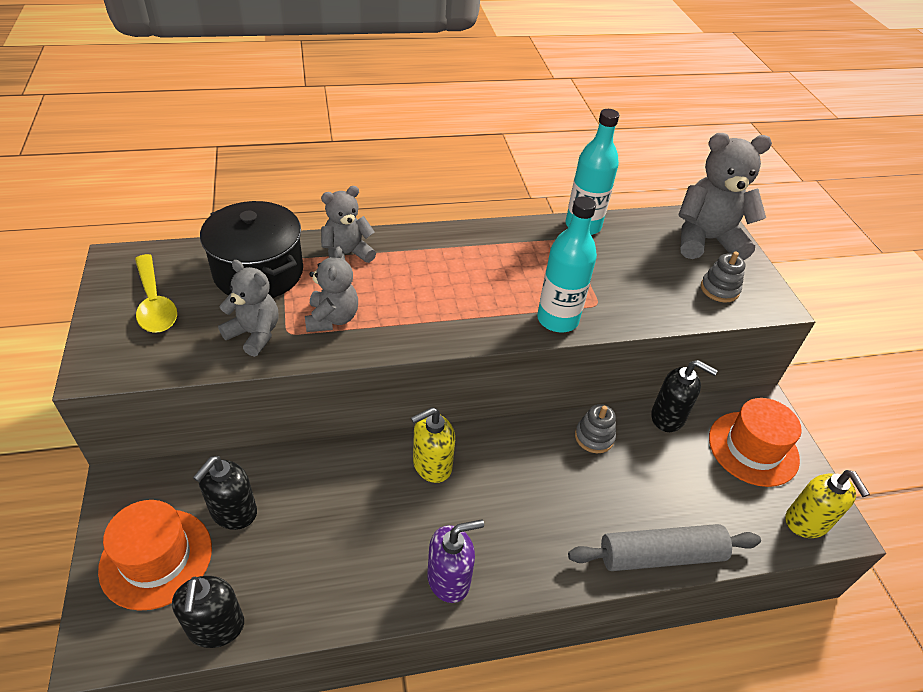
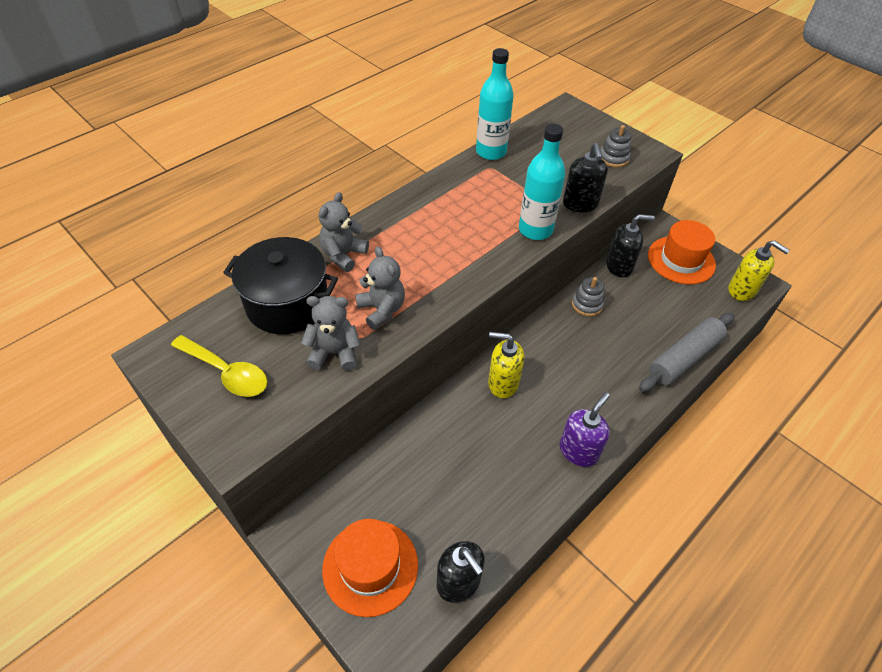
camera: 30 degrees left, 5 degrees up
(233, 512) = (396, 499): black soap dispenser -> black soap dispenser (580, 204)
(432, 465) = (502, 383): yellow soap dispenser -> yellow soap dispenser turned 75 degrees clockwise
(706, 240) = (577, 126): grey teddy bear -> none

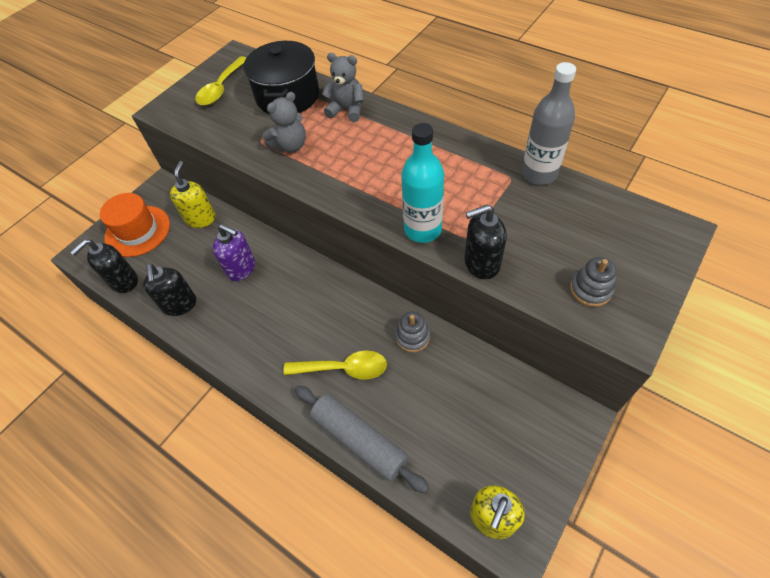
camera: 85 degrees right, 5 degrees up
(334, 353) = (243, 132): grey teddy bear -> none
(491, 152) = (539, 174): turquoise bottle -> grey bottle
(502, 383) = (298, 279): yellow soap dispenser -> yellow soap dispenser (201, 218)
(578, 451) = (234, 346): purple soap dispenser -> purple soap dispenser (241, 269)
(614, 359) = (343, 368): none -> yellow spoon
(619, 266) = (483, 365): black soap dispenser -> black soap dispenser (180, 305)
(681, 260) = (522, 437): orange hat -> none

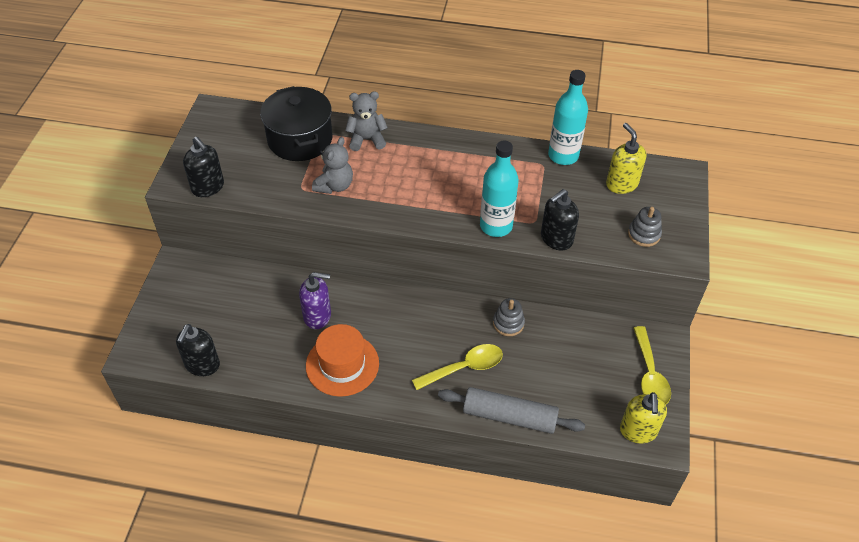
camera: 30 degrees left, 5 degrees down
(137, 231) = (182, 314): orange hat -> orange hat (342, 364)
(180, 305) = (277, 367): black soap dispenser -> black soap dispenser (208, 187)
(201, 218) = (243, 283): yellow soap dispenser -> yellow soap dispenser (621, 184)
(221, 88) = (224, 147): yellow spoon -> yellow spoon (650, 374)
(539, 174) = (563, 156): grey bottle -> turquoise bottle

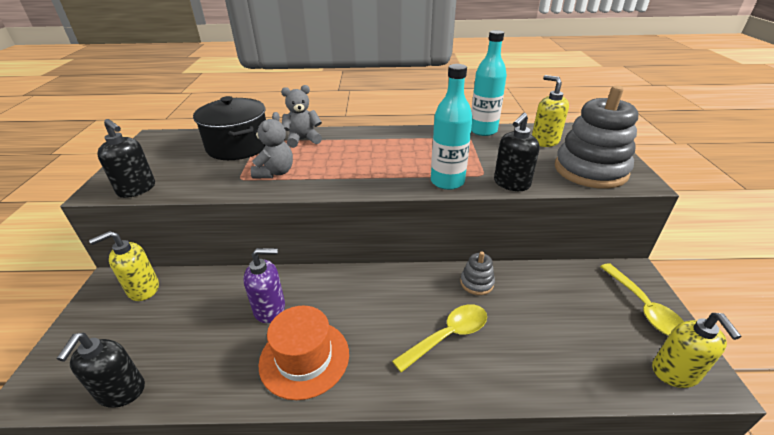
camera: 10 degrees left, 15 degrees down
(207, 277) = (143, 289): none -> yellow soap dispenser
(509, 416) = (522, 384): grey rolling pin -> none
(644, 234) = (590, 170): grey stacking toy -> grey stacking toy, size x2.17

